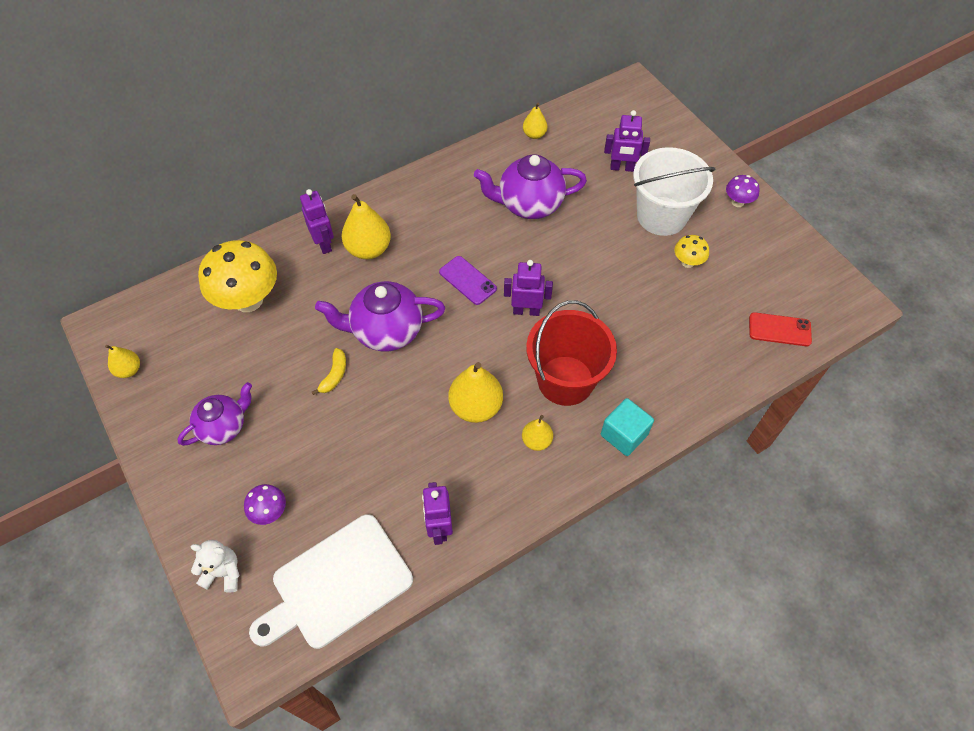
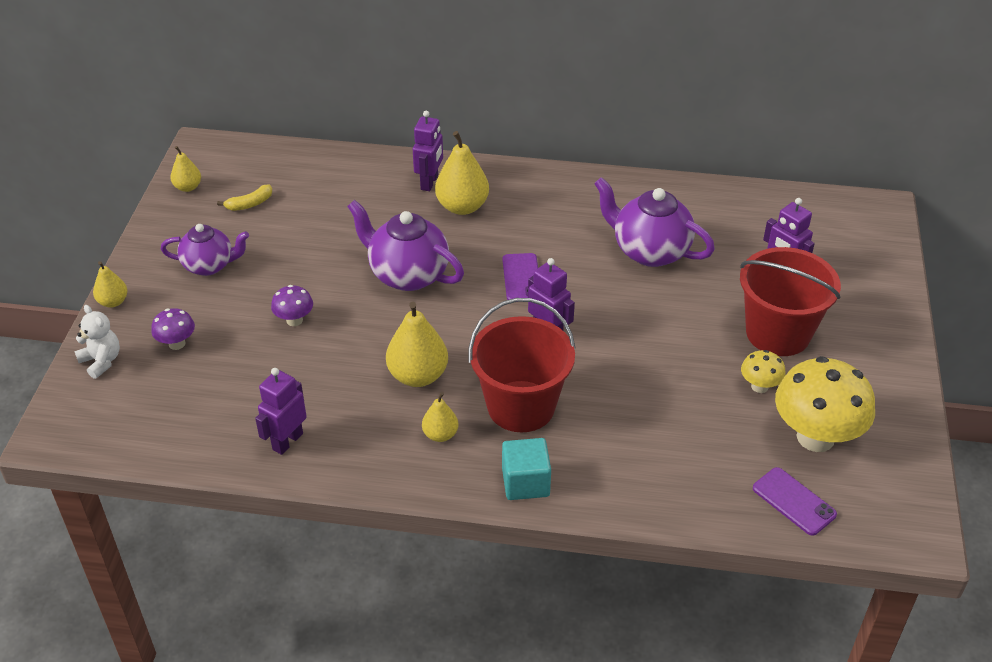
camera: 40 degrees right, 15 degrees down
(248, 300) = (325, 190): yellow mushroom -> yellow mushroom (815, 437)
(334, 375) = (330, 281): yellow banana -> yellow banana (250, 204)
(337, 584) = (168, 425): white cutting board -> none
(534, 134) = (721, 198): yellow pear -> yellow pear (113, 302)
(661, 216) = (778, 333): white bucket -> red bucket
(737, 202) = (880, 367): purple mushroom -> purple mushroom (294, 320)
(779, 329) = (794, 501): red phone -> purple phone

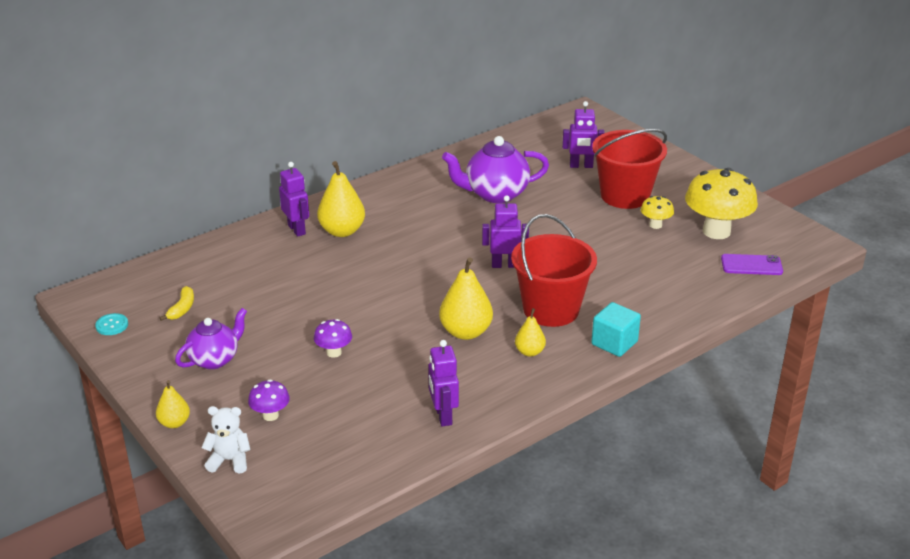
camera: 45 degrees left, 10 degrees down
(188, 187) = (112, 325): yellow pear -> turquoise button
(407, 275) = (368, 285): purple teapot -> none
(521, 278) = (443, 247): purple phone -> none

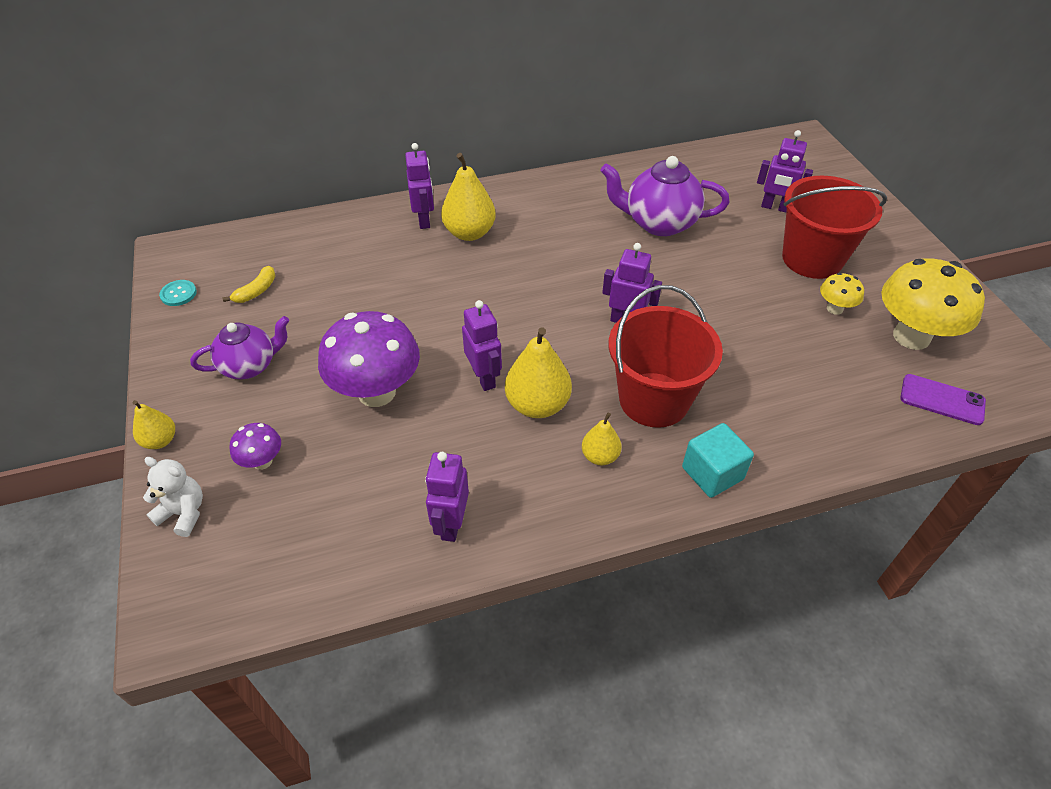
camera: 20 degrees right, 15 degrees up
(334, 352) = (377, 392): purple mushroom -> purple mushroom, size x2.11
(414, 325) = (484, 378): none -> purple robot

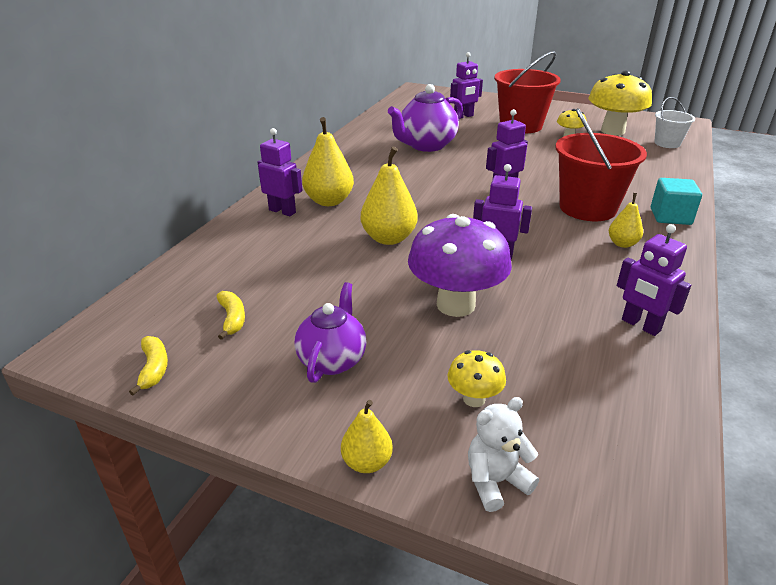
camera: 50 degrees left, 15 degrees down
(178, 294) = (154, 368): turquoise button -> yellow banana
(262, 461) = (474, 399): purple mushroom -> yellow mushroom
(537, 405) = (548, 246): yellow pear -> yellow pear (389, 238)
(942, 400) = (667, 143): purple phone -> white bucket

